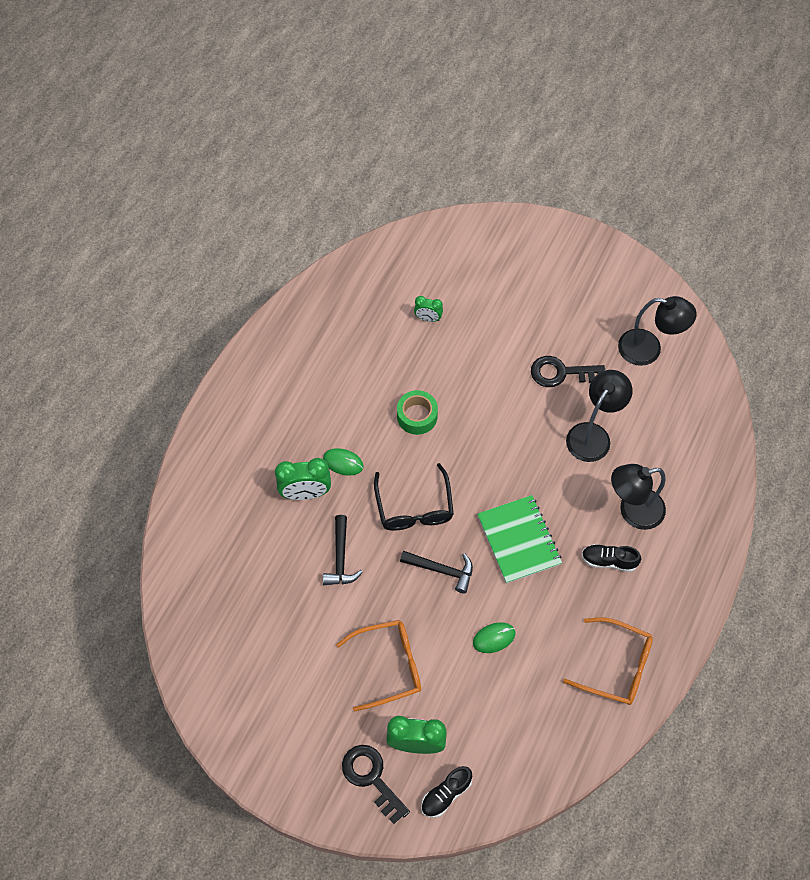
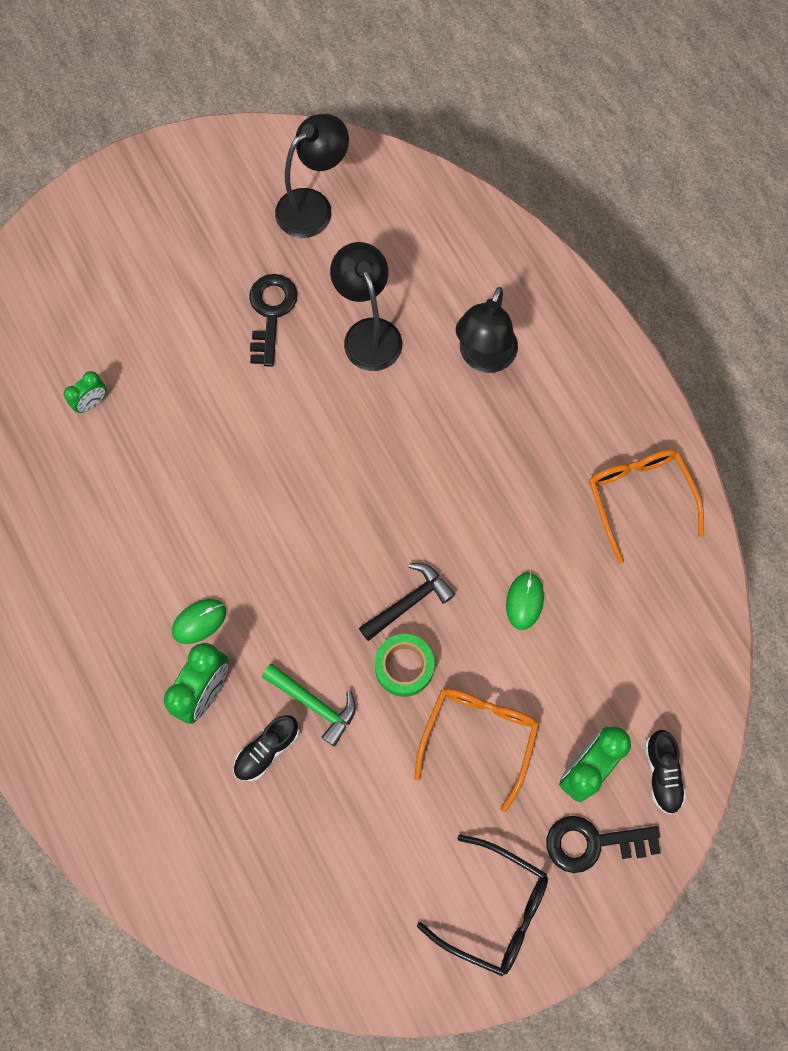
camera: 55 degrees left, 10 degrees up
(340, 558) = (314, 704): black hammer -> green hammer
(414, 507) = (312, 579): black glasses -> black glasses (494, 908)
(417, 416) = (204, 500): green tape -> green tape (404, 667)
(518, 540) = (432, 496): green notebook -> none
(560, 373) = (271, 312): black key -> black key turned 150 degrees clockwise
(609, 561) = (521, 422): black shoe -> black shoe (267, 750)
(616, 666) = (639, 498): orange glasses -> orange glasses turned 75 degrees counterclockwise

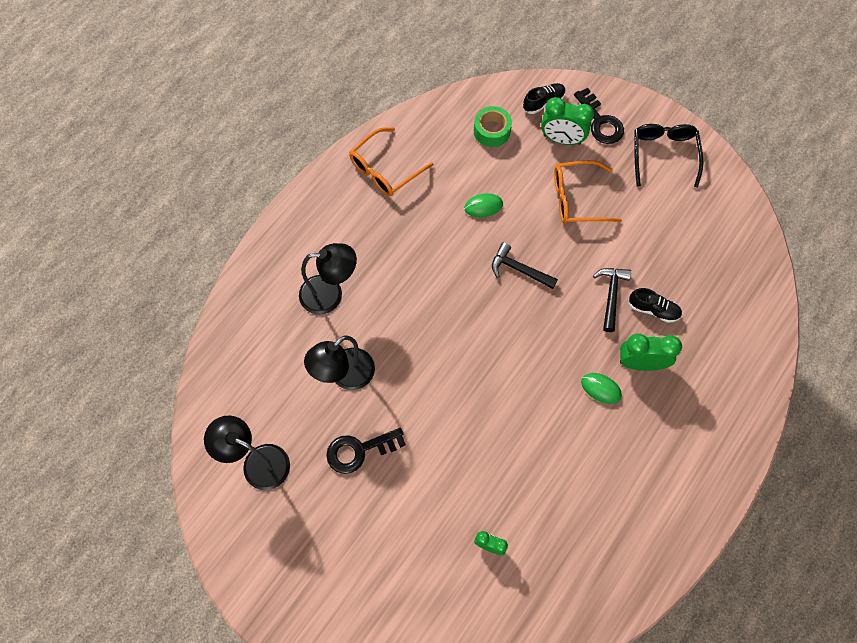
camera: 115 degrees left, 5 degrees down
(314, 704) = (611, 295): green hammer -> black hammer
(404, 667) = (560, 255): green tape -> green tape (492, 131)

